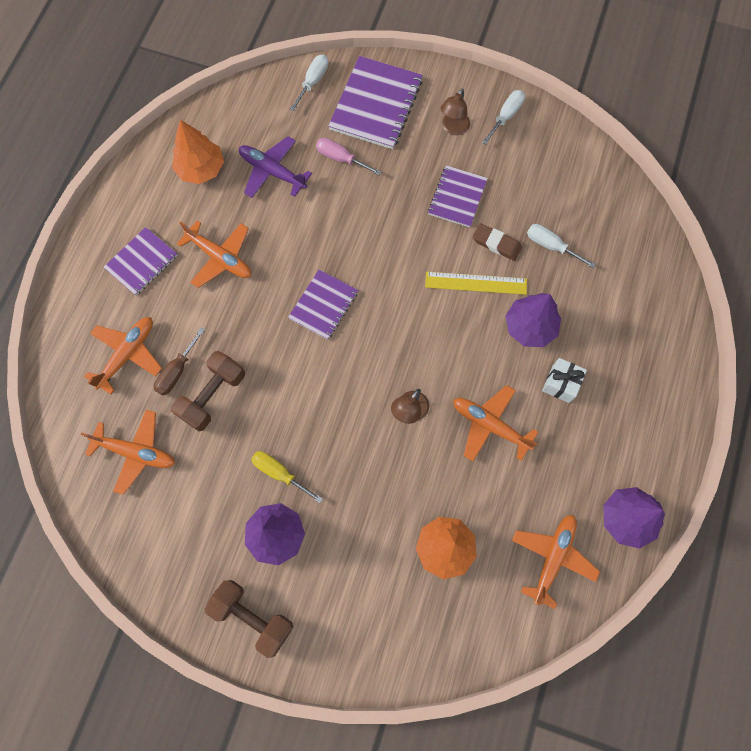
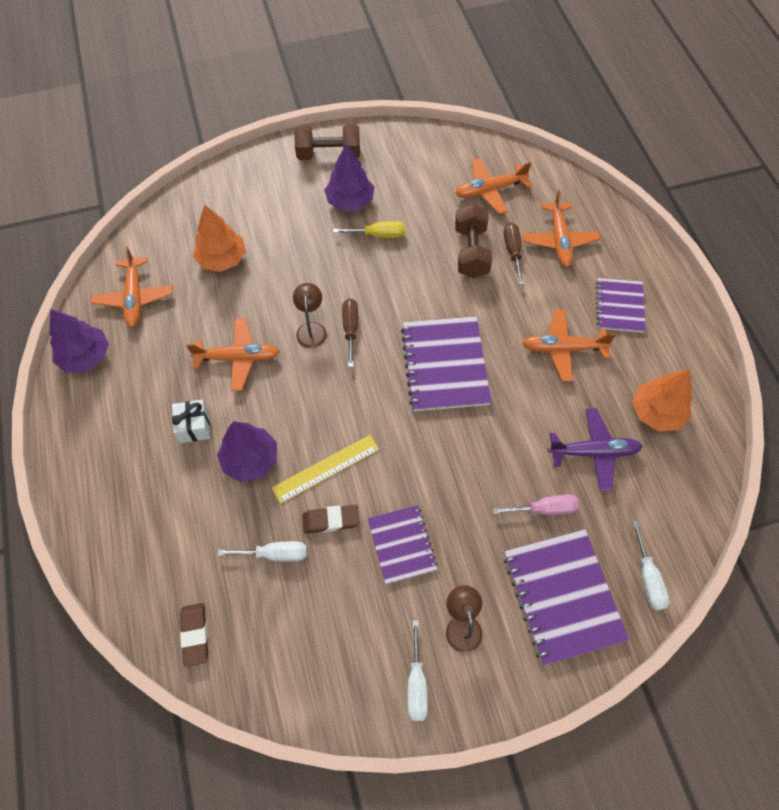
camera: 145 degrees right, 10 degrees down
(323, 305) = (445, 365): purple notebook -> purple notebook, size x1.61
(376, 389) = (350, 329): none -> brown screwdriver
(635, 228) = (195, 635): none -> brown eraser

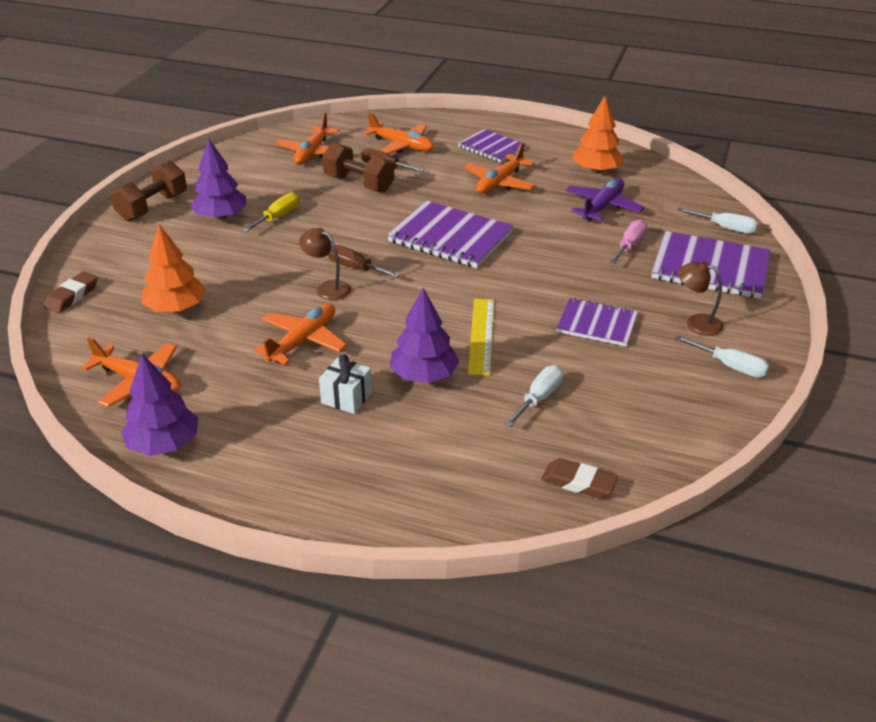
camera: 55 degrees left, 25 degrees down
(331, 520) = (536, 353): brown eraser -> brown eraser (72, 296)

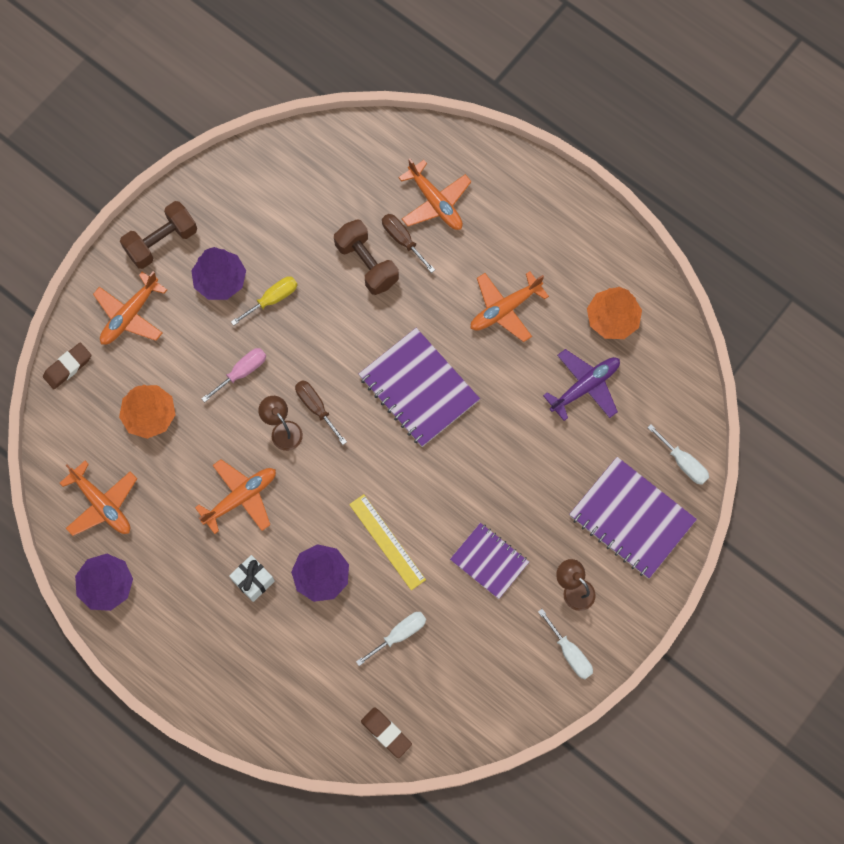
camera: 20 degrees right, 35 degrees up
(312, 153) = (339, 187): orange plane -> orange plane (130, 315)
(481, 335) = (387, 542): yellow ruler -> yellow ruler turned 60 degrees counterclockwise
(491, 148) = (526, 237): purple notebook -> none
(629, 246) = (577, 459): pink screwdriver -> pink screwdriver (242, 372)

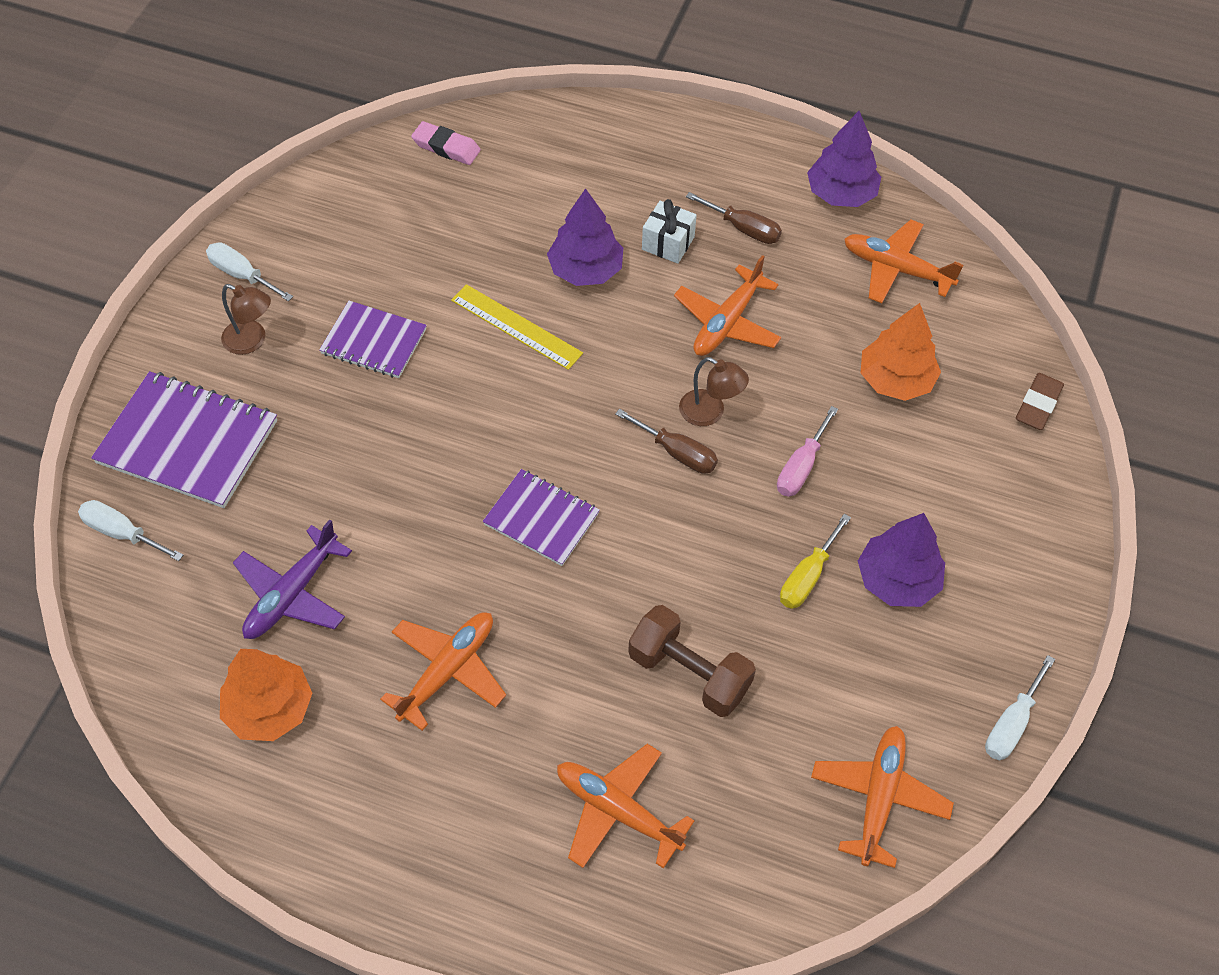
camera: 160 degrees right, 15 degrees down
(130, 315) = (997, 493): orange plane -> orange plane (878, 797)
(161, 242) = (1014, 608): brown dumbbell -> none
(386, 733) = (446, 147): brown eraser -> pink eraser
(399, 634) = (464, 238): white screwdriver -> white screwdriver (1011, 723)
(402, 240) = (648, 729): brown screwdriver -> brown screwdriver (743, 229)
(418, 388) = (541, 519): purple notebook -> purple notebook, size x0.62

